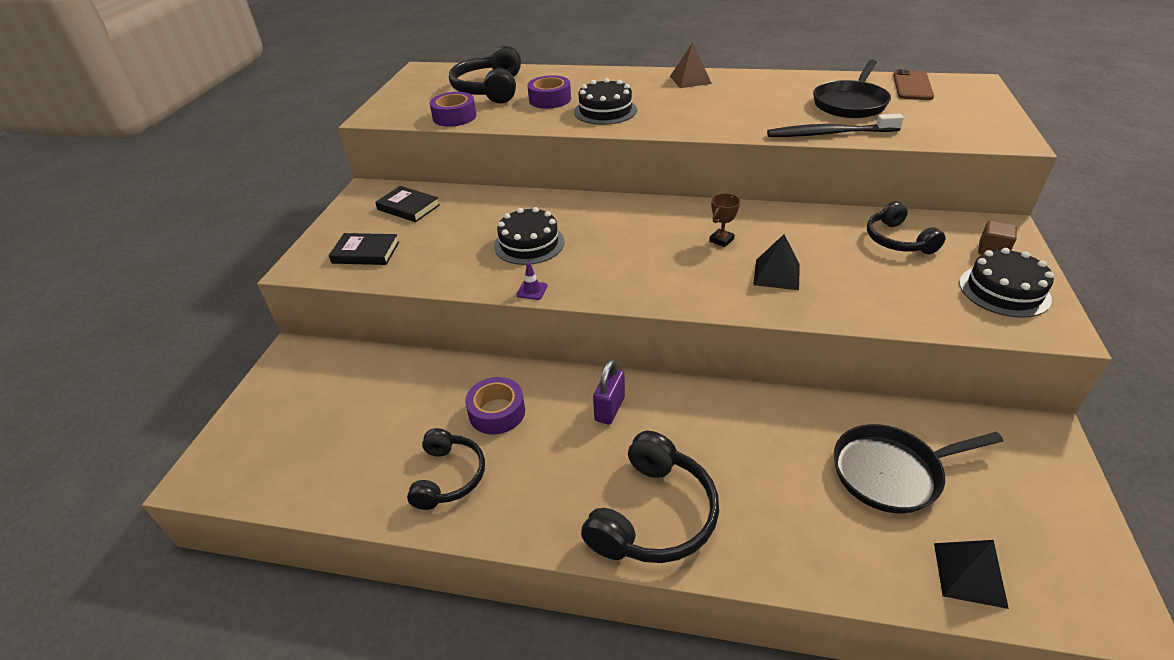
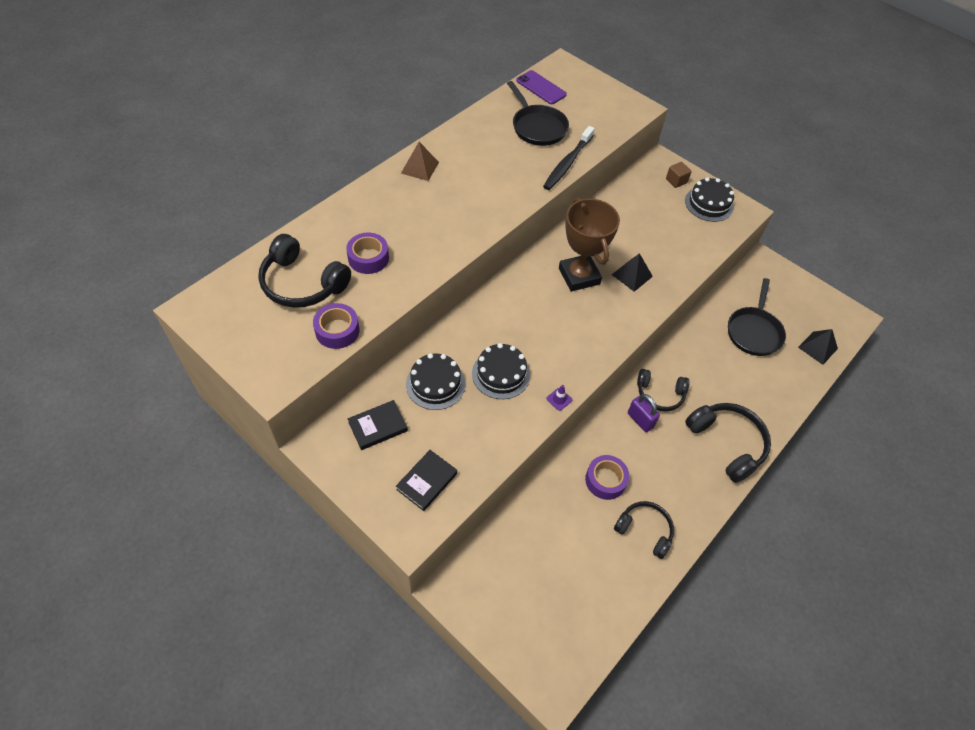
camera: 65 degrees left, 15 degrees up
(605, 111) = (424, 239): black cake -> black cake (435, 384)
(721, 240) = (579, 276): brown trophy -> brown trophy, size x2.43
(897, 240) = (640, 206): black headphones -> black headphones (660, 394)
(912, 86) = (541, 88): brown phone -> purple phone

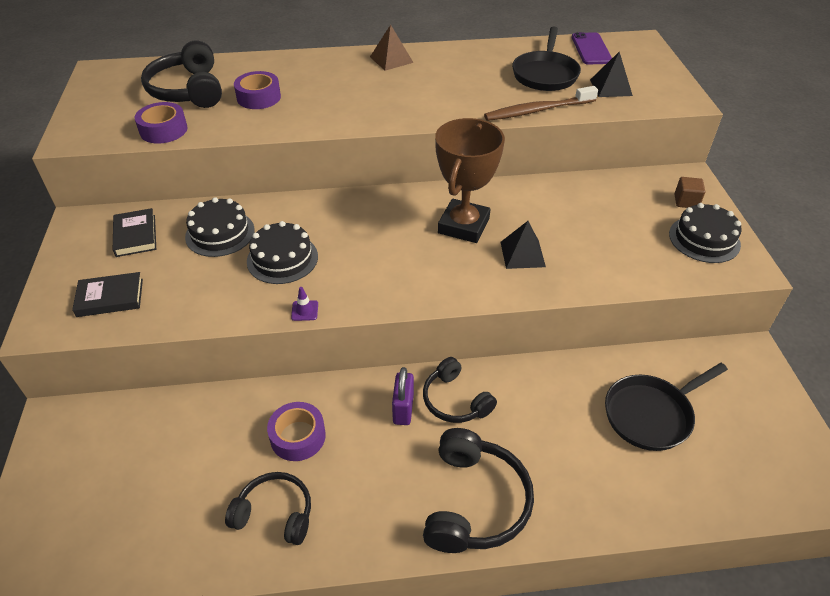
camera: 45 degrees right, 10 degrees down
(378, 426) = (136, 235): black book -> black book turned 60 degrees clockwise
(567, 163) = (538, 110): black toothbrush -> brown toothbrush
(644, 530) = (275, 513): black headphones -> black headphones turned 60 degrees counterclockwise
(818, 348) = (728, 487): black pyramid -> black pyramid (611, 87)

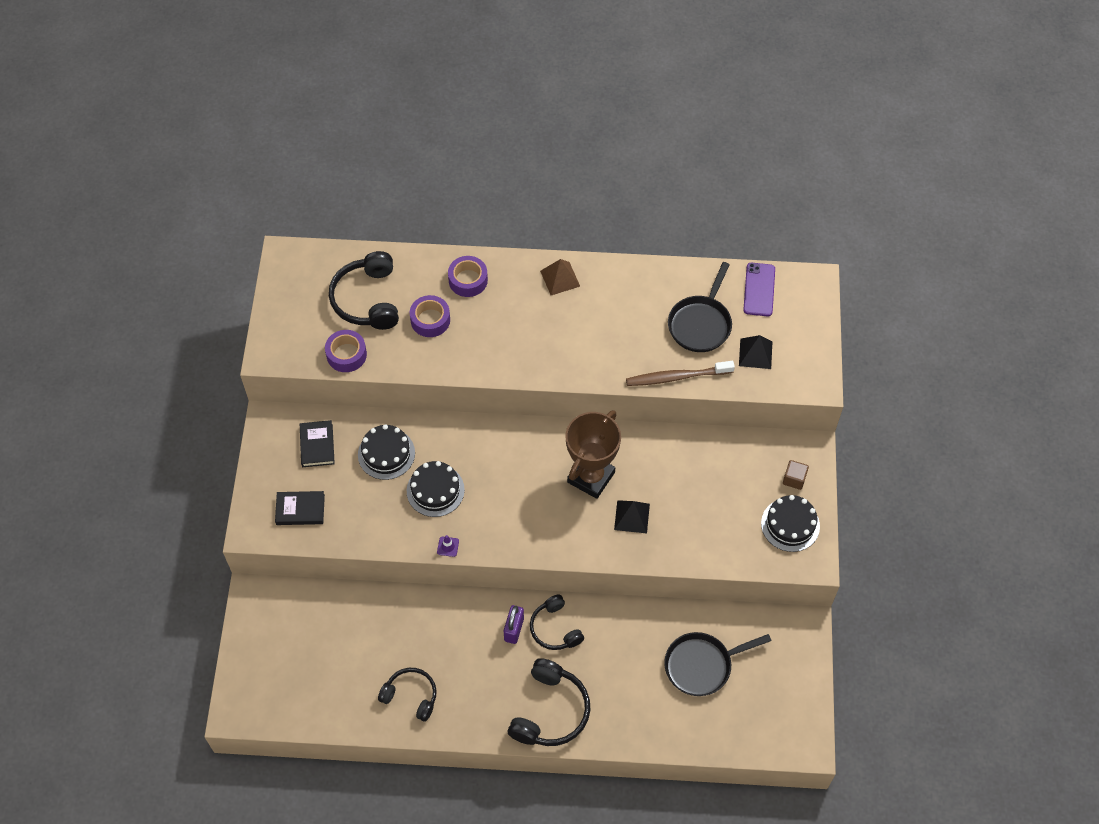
camera: 10 degrees right, 15 degrees up
(298, 436) = (432, 639): purple tape -> purple tape (468, 280)

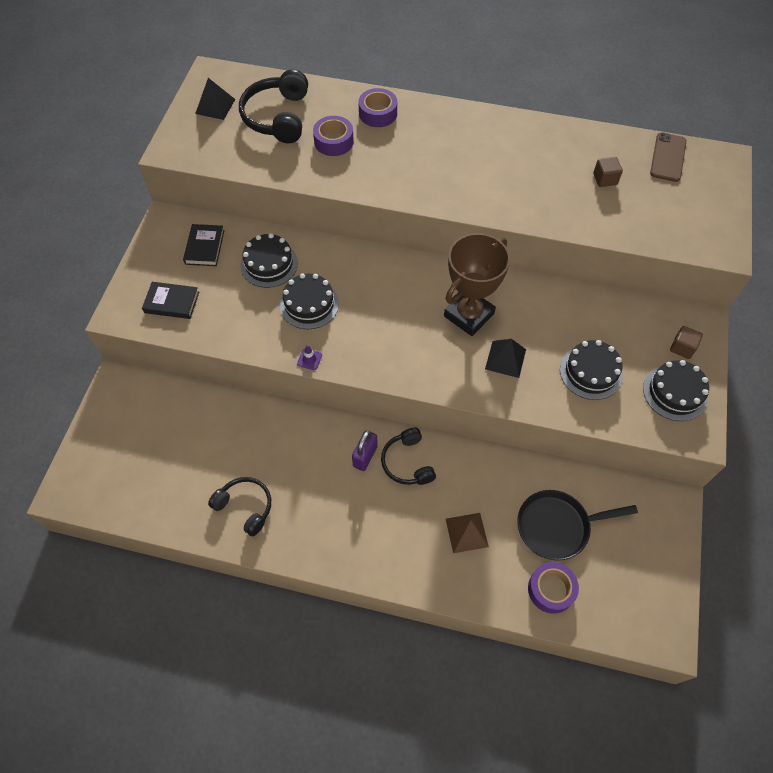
camera: 10 degrees right, 0 degrees up
(346, 355) = (245, 160): purple tape -> purple tape (551, 589)
(550, 711) = (387, 548): black headphones -> none
(560, 278) = (468, 123): brown pyramid -> brown pyramid (466, 532)
(677, 377) = (574, 223): brown toothbrush -> none
(701, 323) = (605, 179): black pan -> brown cube
(712, 517) = (591, 372): none -> black cake
(755, 353) = (660, 213): black pyramid -> black pyramid (215, 106)
(759, 289) = (668, 157): purple phone -> brown phone

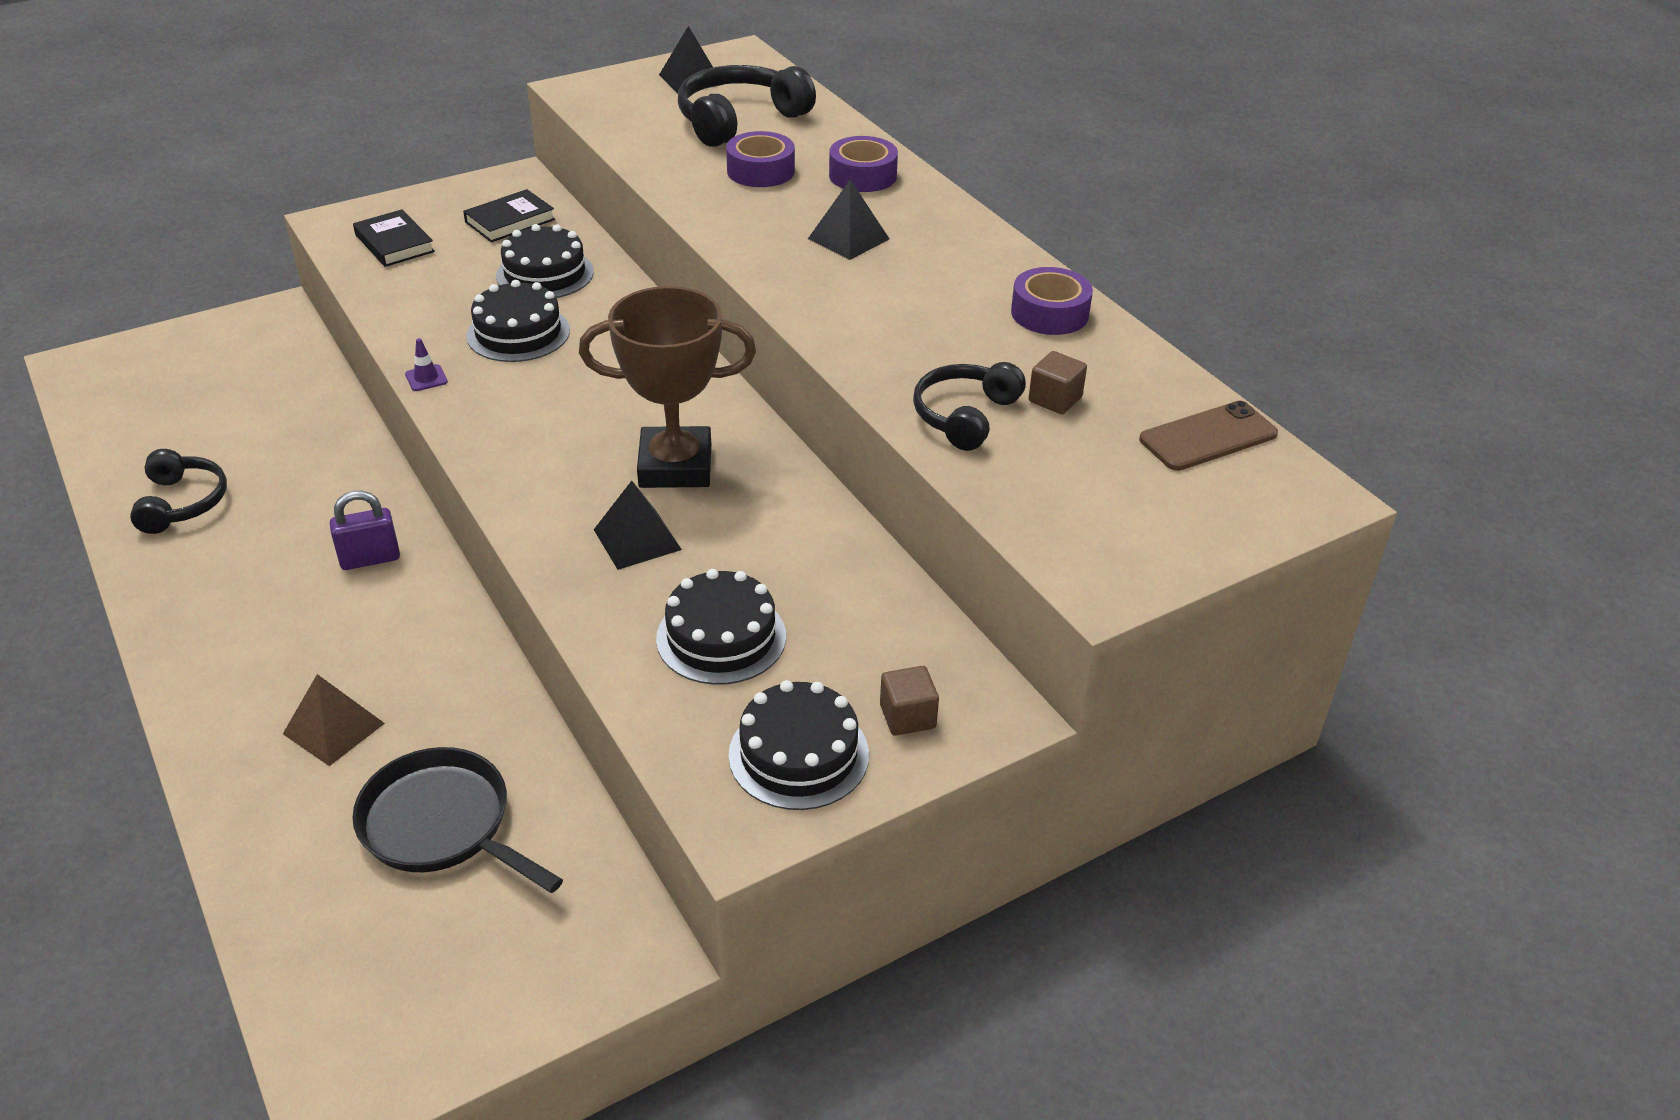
camera: 45 degrees right, 20 degrees down
(407, 462) = (401, 603): black headphones -> black headphones (964, 416)
(425, 154) = (848, 239): none -> black pyramid
(551, 589) = (311, 882): purple tape -> purple tape (1049, 313)

